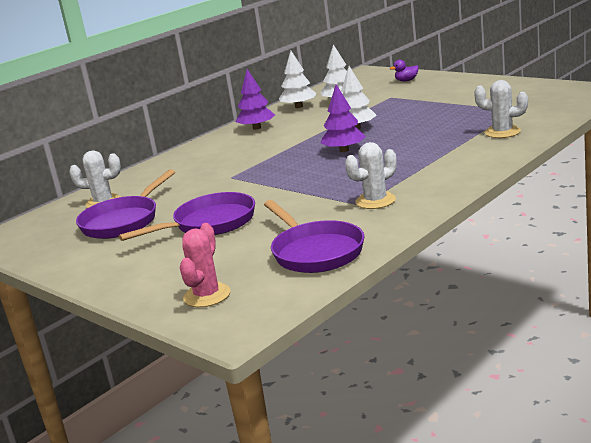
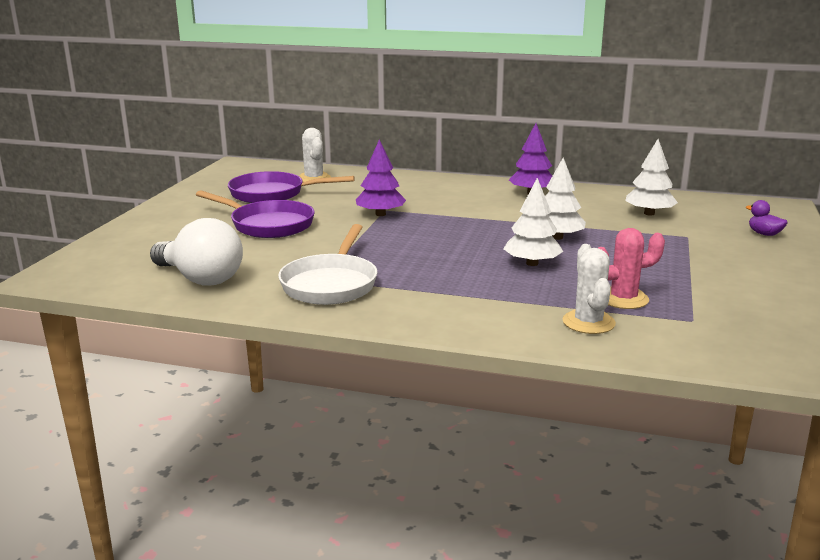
camera: 60 degrees right, 0 degrees up
(207, 295) = (116, 254): pink cactus -> pink cactus (623, 299)
(299, 106) = (615, 198): white tree -> white tree (532, 263)
(315, 252) = (200, 278): purple pan -> white light bulb
(344, 150) = (480, 244): purple tree -> purple tree (380, 214)
(375, 201) = (331, 284): white cactus -> white pan

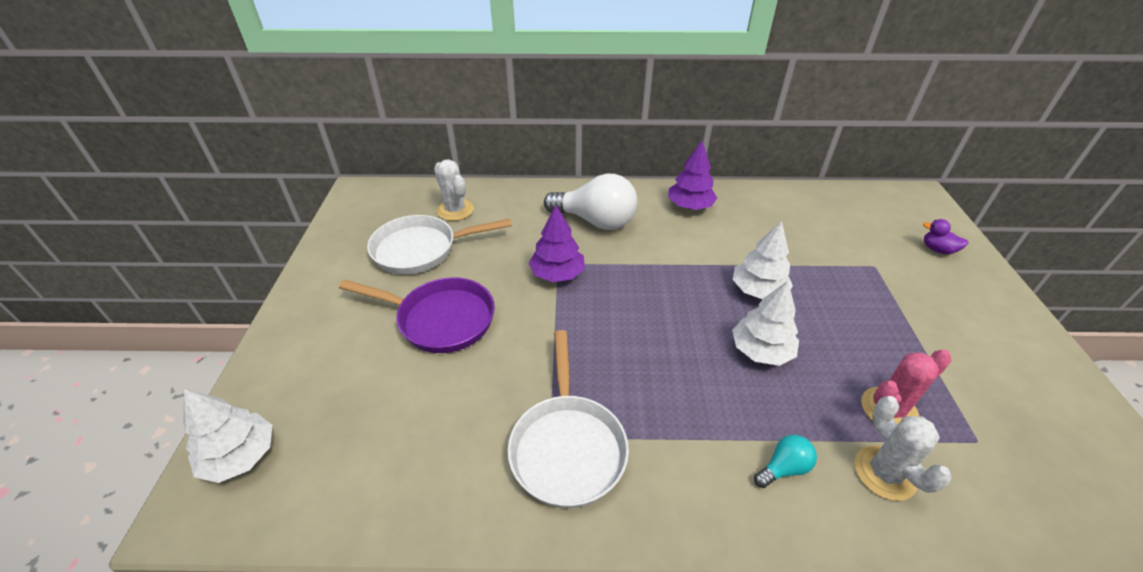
camera: 15 degrees left, 20 degrees up
(200, 278) = (402, 469): white light bulb -> white light bulb (595, 221)
(272, 194) = (421, 250): purple pan -> white pan
(501, 311) = (783, 468): none -> turquoise light bulb
(649, 213) = (817, 228): white tree -> white tree (240, 456)

